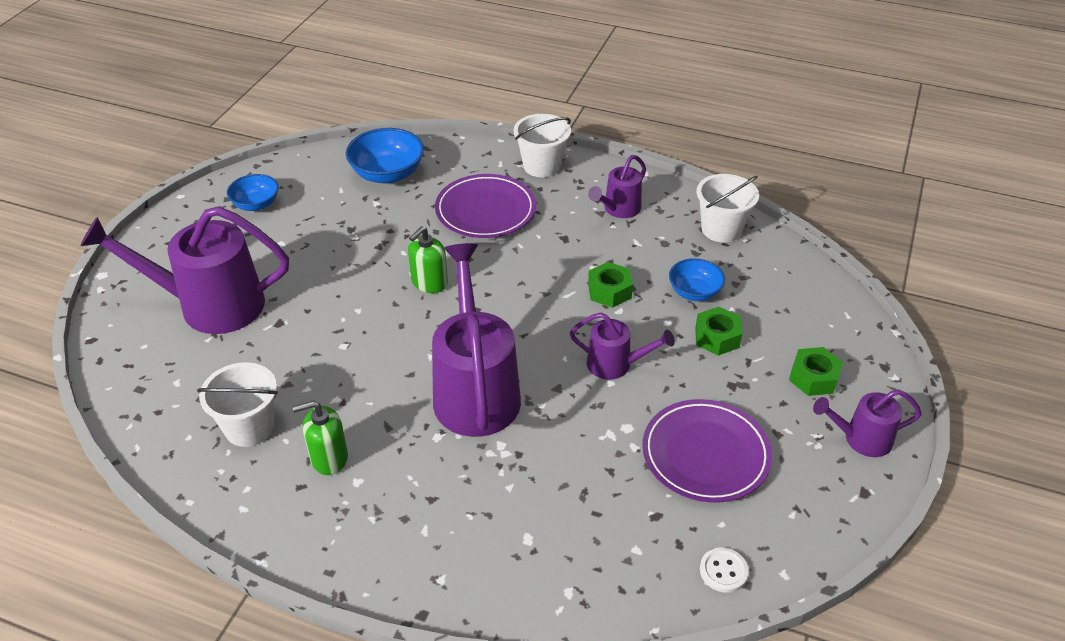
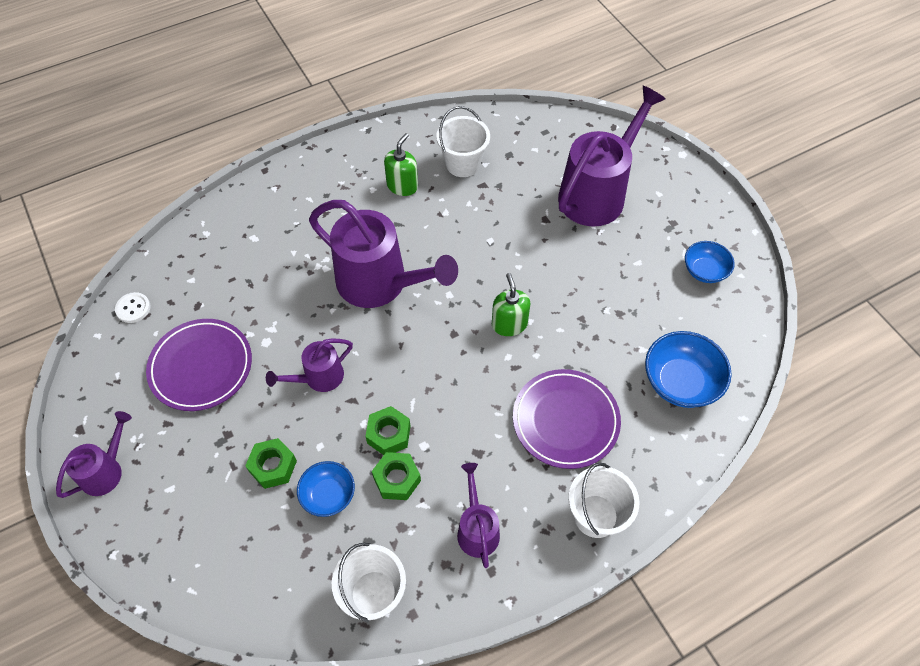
camera: 130 degrees right, 15 degrees up
(813, 378) = (174, 495): green nut -> green nut (397, 479)

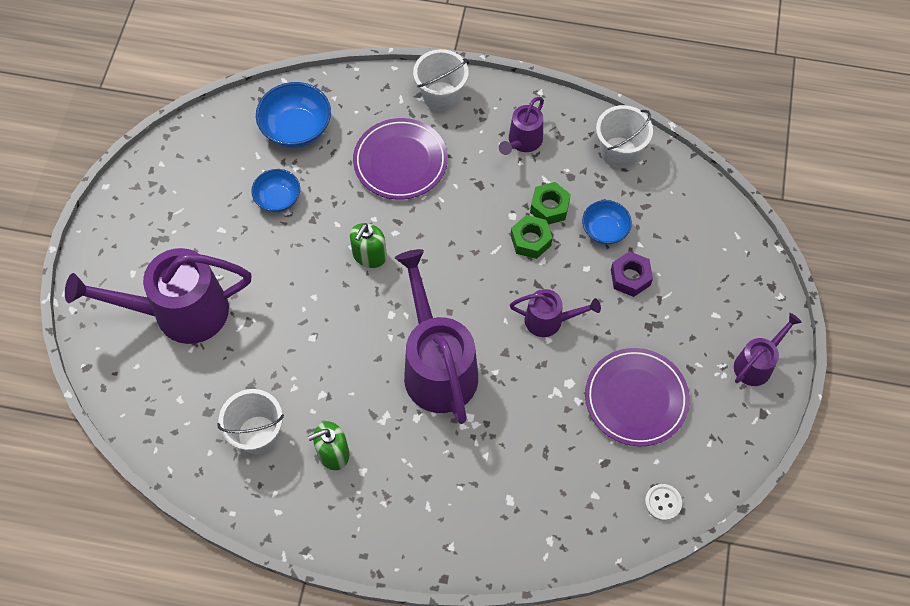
camera: 140 degrees left, 5 degrees up
(106, 470) = (757, 363): purple watering can -> purple watering can turned 150 degrees clockwise
(273, 466) = (630, 277): green nut -> purple nut
(704, 271) = (182, 186): blue bowl -> blue bowl (278, 199)

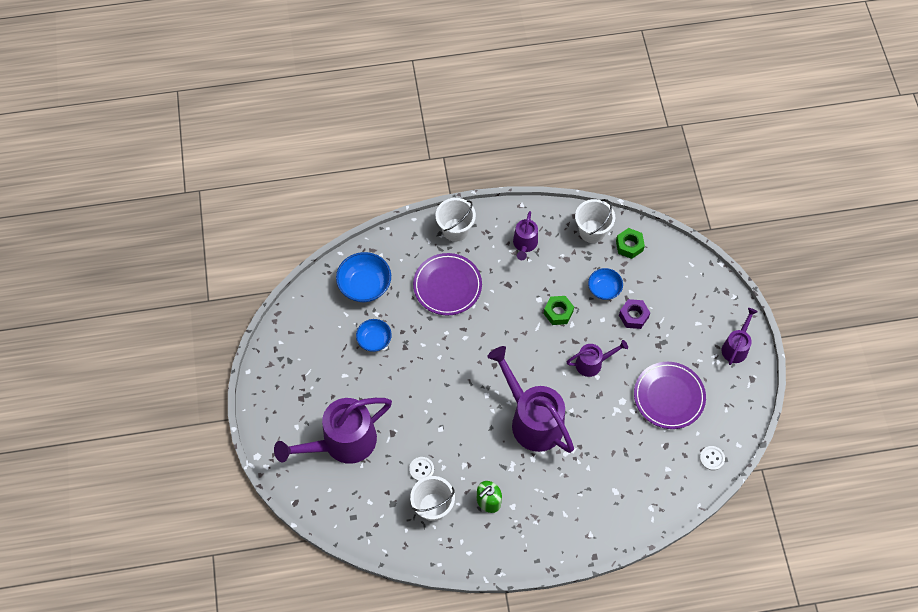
camera: 20 degrees left, 0 degrees up
(264, 381) = (421, 469): none -> white button
(369, 255) = (454, 359): green soap dispenser -> none
(549, 207) = (561, 285): green nut -> green nut (629, 246)

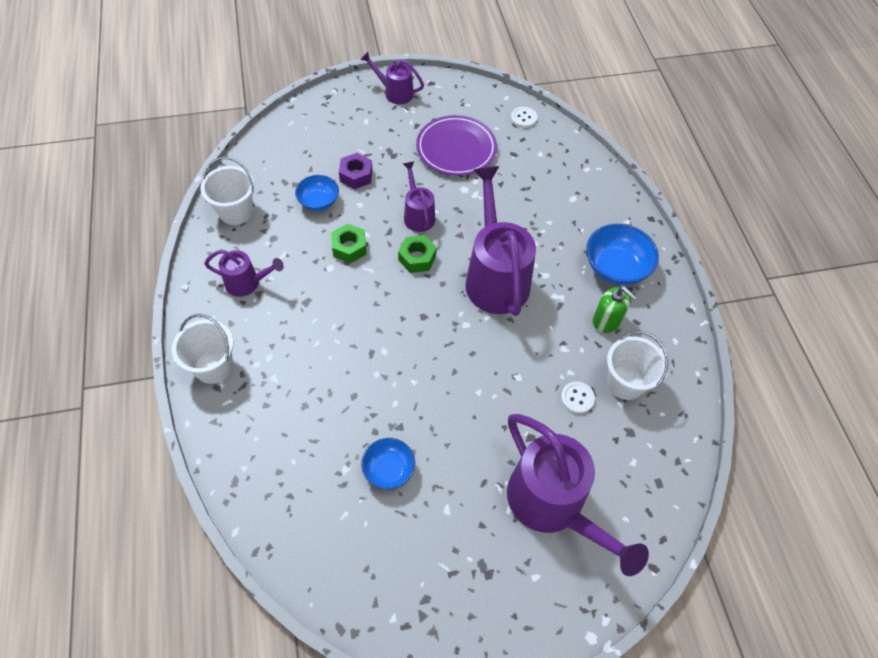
camera: 95 degrees left, 5 degrees down
(365, 285) = (296, 489): blue bowl -> blue bowl (616, 268)
(447, 286) = (304, 374): purple plate -> none
(531, 419) = (495, 276): purple watering can -> purple watering can turned 120 degrees clockwise
(629, 246) = (260, 176): green nut -> green nut (417, 258)

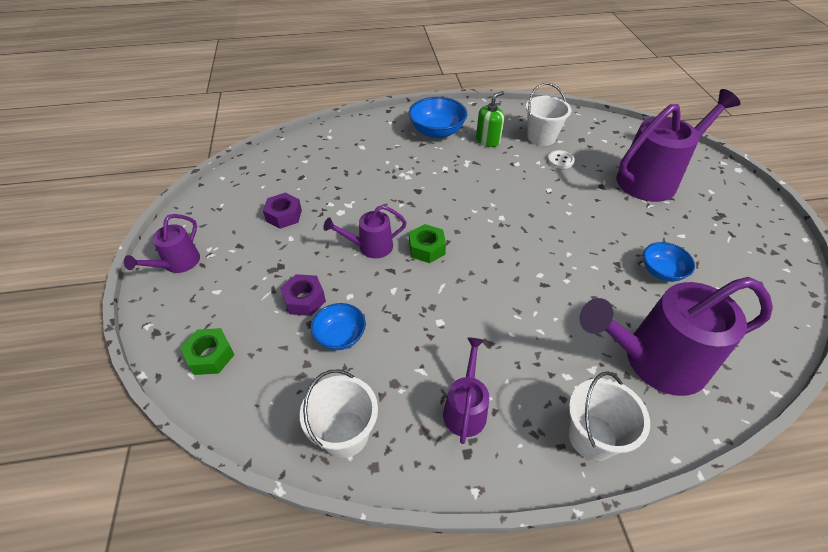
camera: 85 degrees left, 10 degrees down
(349, 247) = (412, 304): green nut -> green nut (210, 356)
(456, 149) = (284, 215): purple plate -> purple nut
(495, 276) = (447, 197): purple watering can -> purple watering can (653, 361)
(523, 118) = (255, 168): white button -> none

